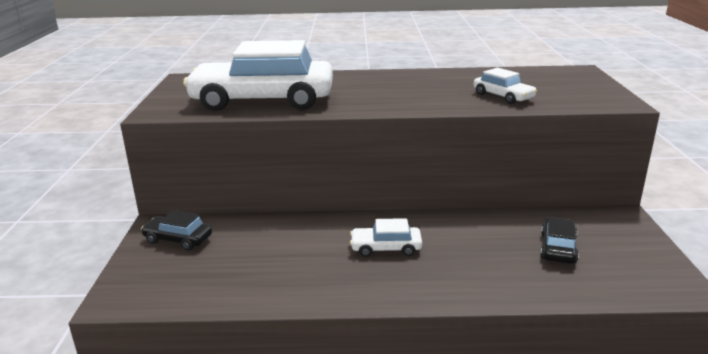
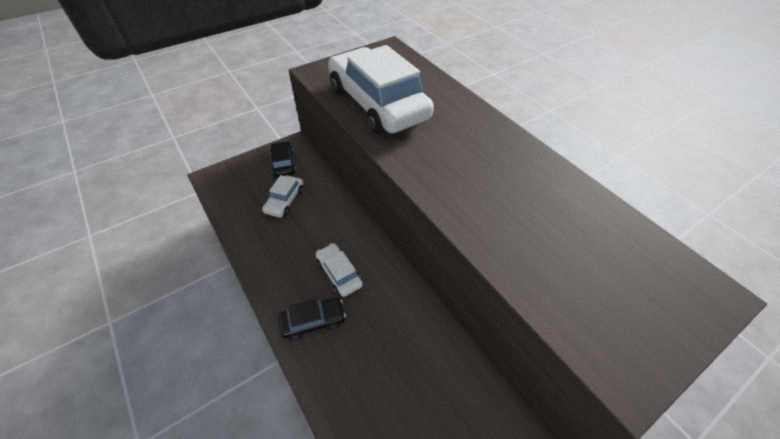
camera: 55 degrees right, 25 degrees up
(503, 96) = (532, 249): white car -> white car (284, 201)
(558, 248) = (419, 402): black car -> black car (313, 321)

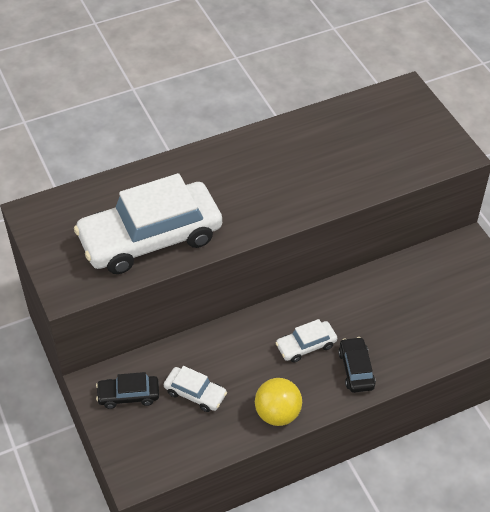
camera: 80 degrees left, 0 degrees up
(262, 259) = (277, 413): none -> yellow ball

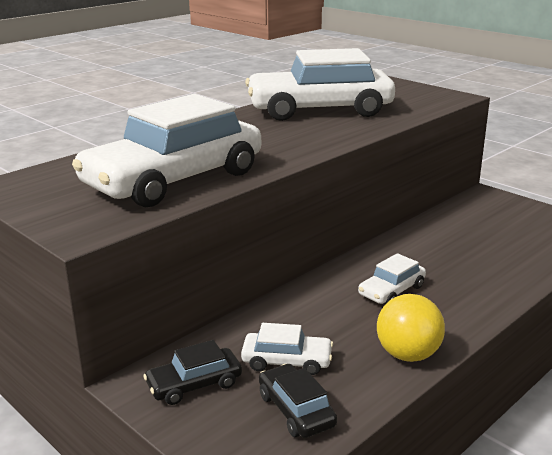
camera: 20 degrees left, 25 degrees down
(319, 148) = (319, 110): none -> white car
(356, 369) = (465, 297): black car -> black car (296, 410)

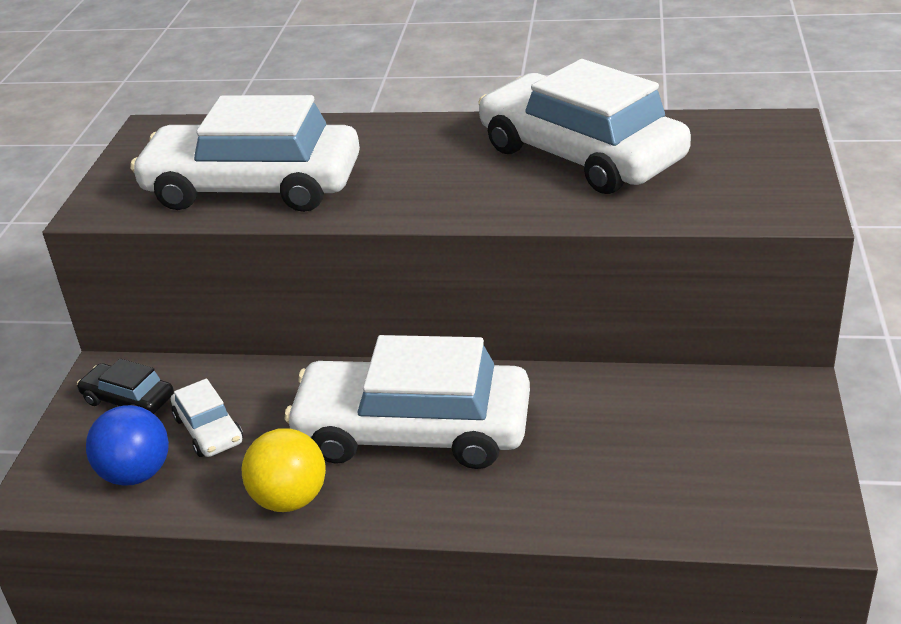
camera: 55 degrees right, 10 degrees up
(296, 410) = (136, 474): black car -> blue ball
(391, 291) = (413, 430): white car -> white car, size x2.27

